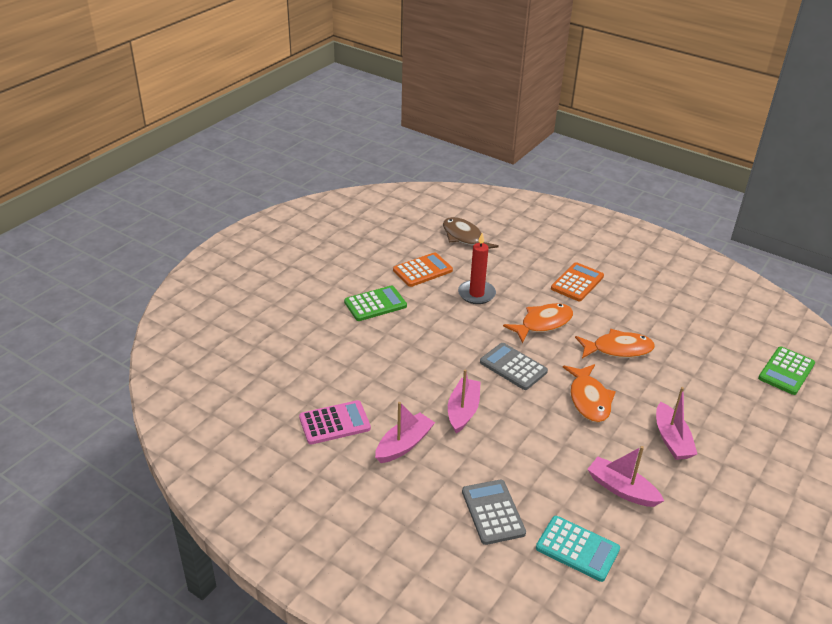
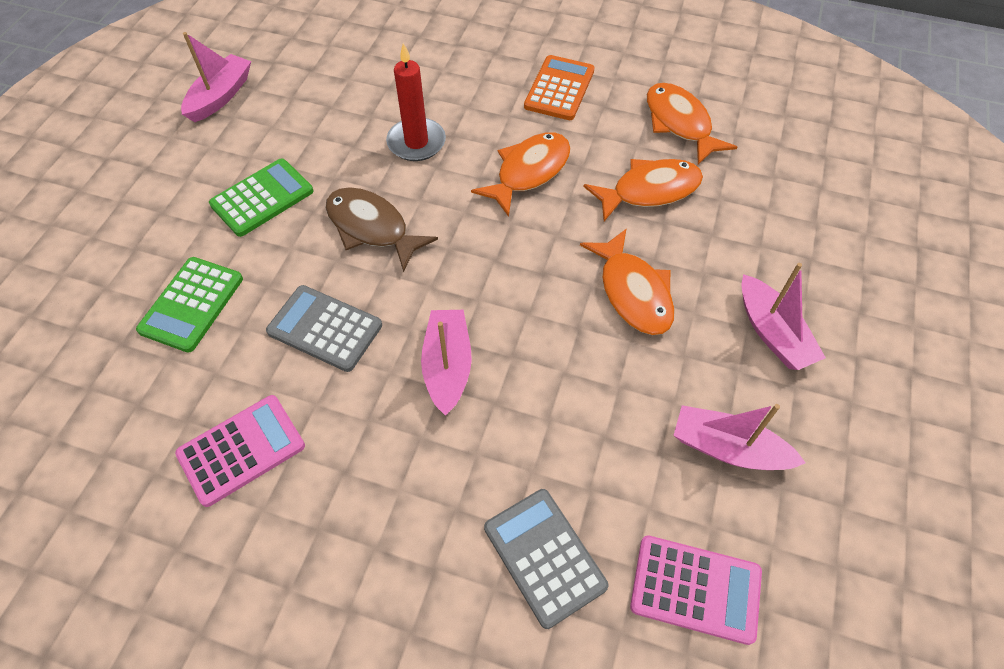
camera: 15 degrees left, 20 degrees up
(404, 445) = (367, 461): pink boat -> pink boat (220, 96)
(422, 270) = (324, 119): orange calculator -> none
(464, 237) = (374, 47): brown fish -> brown fish (372, 228)
(513, 367) = (505, 262): grey calculator -> grey calculator (325, 328)
(577, 549) = (695, 589): turquoise calculator -> pink calculator
(651, 317) = (680, 123): none -> orange fish
(786, 371) = (888, 170): green calculator -> green calculator (192, 304)

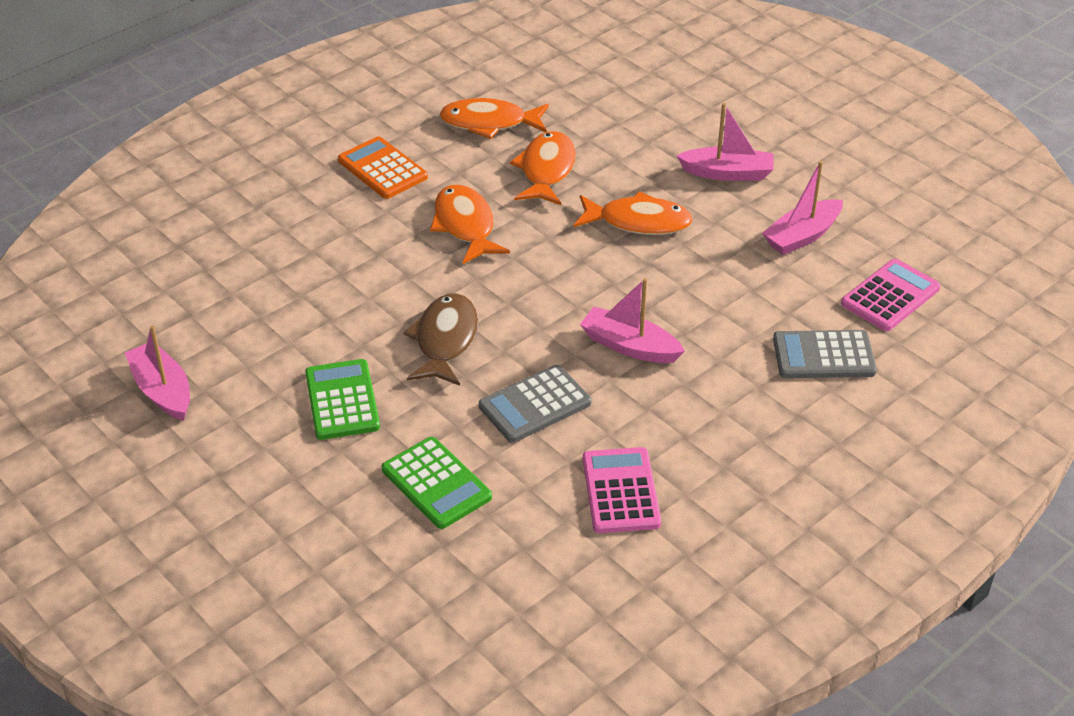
camera: 60 degrees left, 15 degrees down
(372, 228) = (445, 340): brown fish -> brown fish turned 120 degrees clockwise
(416, 142) = (365, 278): red candle -> none

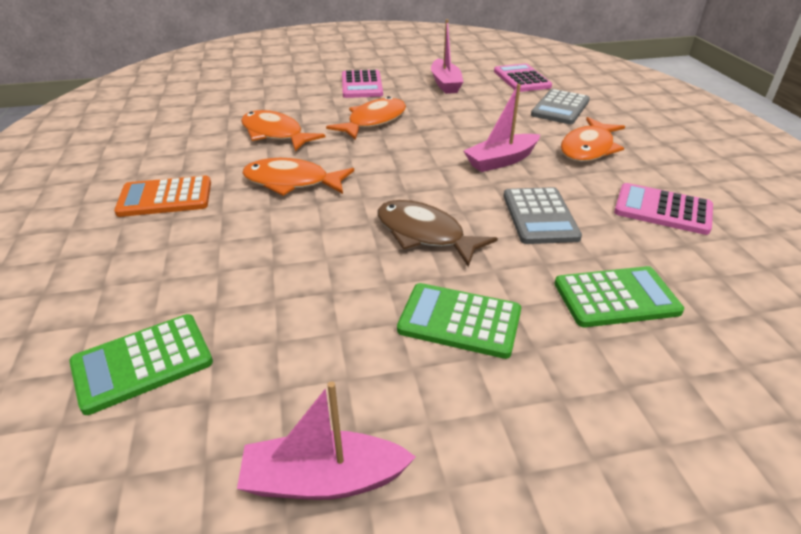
camera: 60 degrees left, 5 degrees down
(200, 269) = (142, 363): none -> green calculator
(489, 123) = (188, 138): orange fish -> orange fish (588, 148)
(727, 173) = (362, 85): pink boat -> pink calculator

